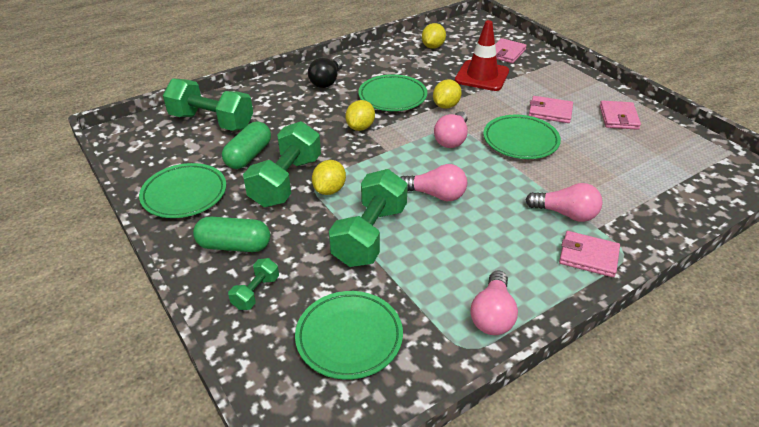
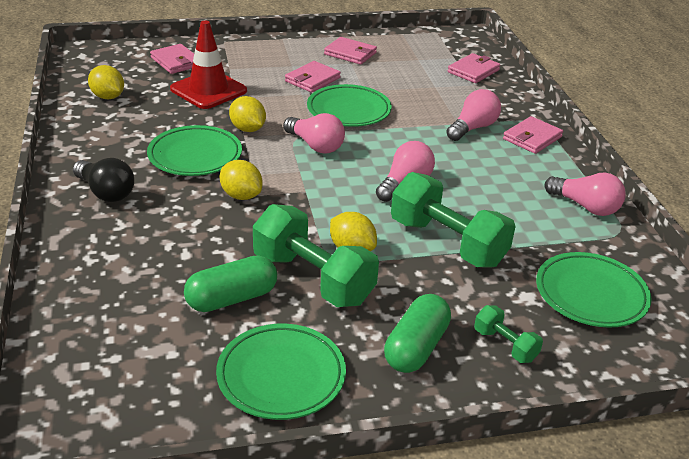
camera: 70 degrees left, 5 degrees down
(212, 121) = (111, 318): green dumbbell -> none
(248, 156) = (232, 299): green capsule -> green capsule turned 75 degrees counterclockwise
(680, 192) = (473, 71): none -> pink wallet

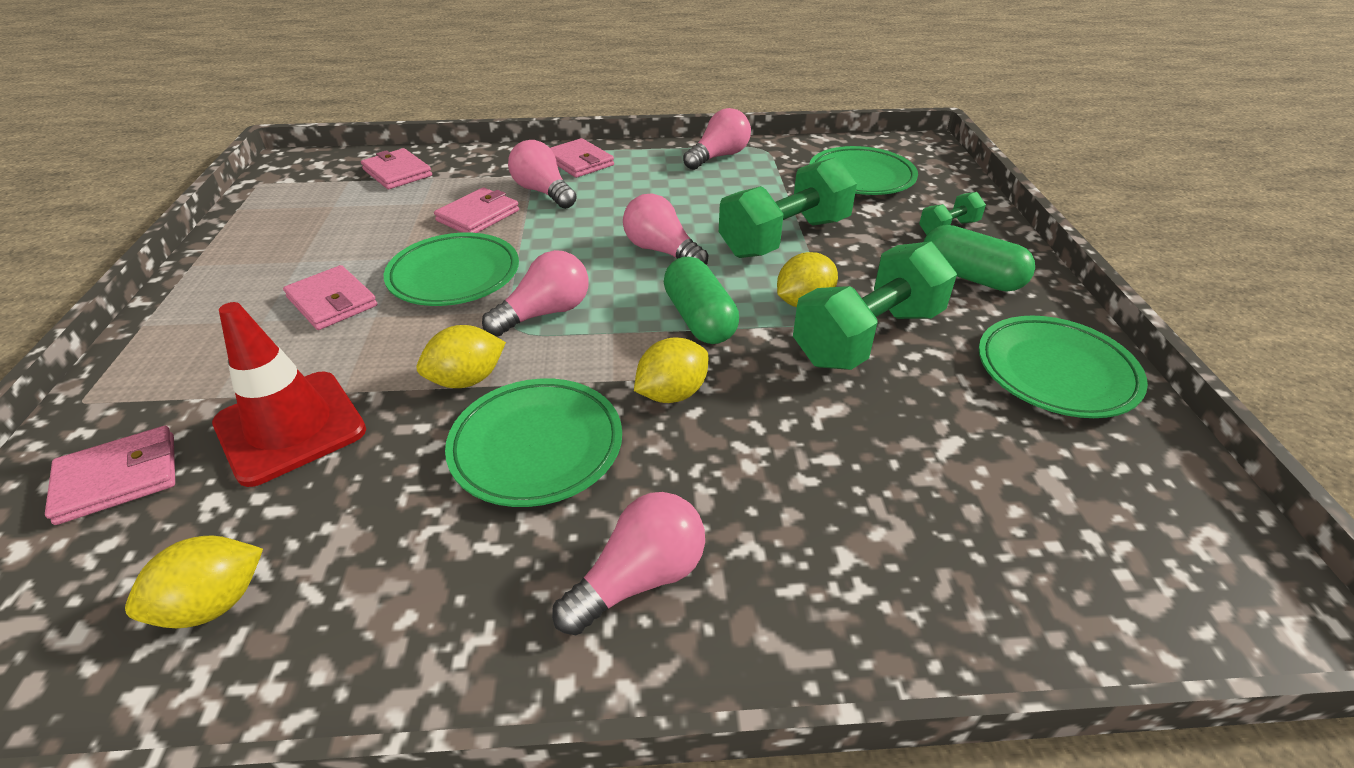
camera: 80 degrees left, 5 degrees up
(106, 192) = (639, 578): black light bulb -> pink light bulb
(232, 299) = (925, 410): green capsule -> green capsule (699, 319)
(350, 53) = (267, 259): pink wallet -> pink wallet (478, 216)

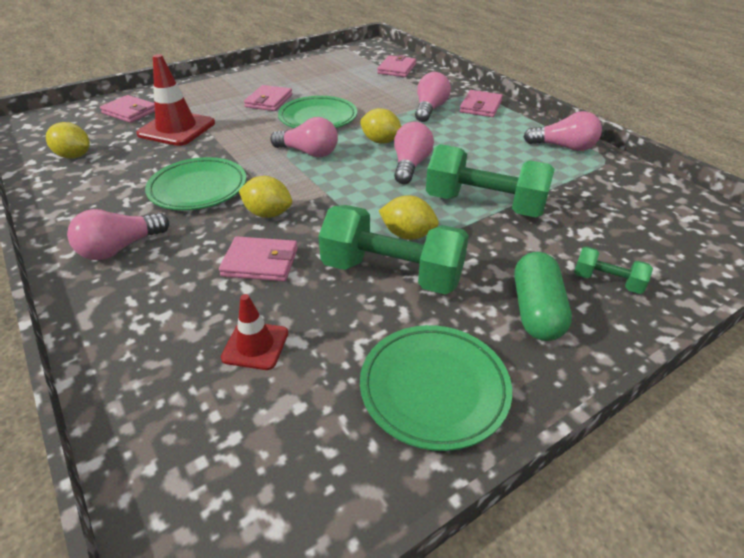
camera: 60 degrees right, 0 degrees up
(467, 380) = (236, 153): yellow lemon -> yellow lemon (381, 141)
(478, 216) = (381, 102): pink wallet -> pink wallet (260, 262)
(639, 578) = (120, 248): pink light bulb -> pink light bulb turned 120 degrees clockwise
(699, 319) = (349, 201): green capsule -> none
(861, 177) = (631, 215): green plate -> none
(946, 479) = (255, 345): none -> red traffic cone

